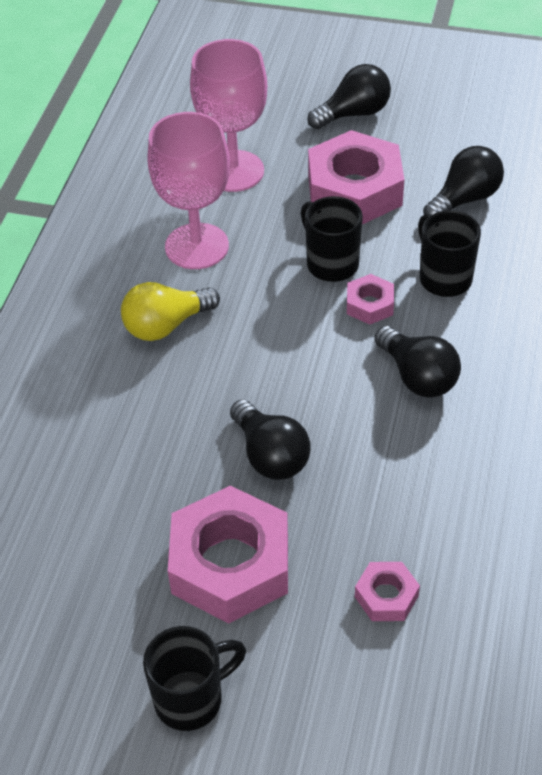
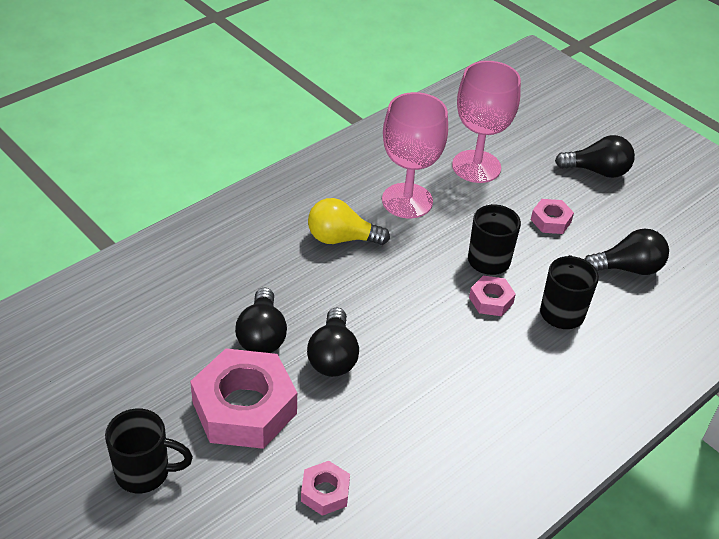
camera: 30 degrees right, 5 degrees down
(354, 190) = (550, 221): pink nut -> pink nut, size x0.47
(417, 376) = (481, 366): black light bulb -> black light bulb (262, 336)

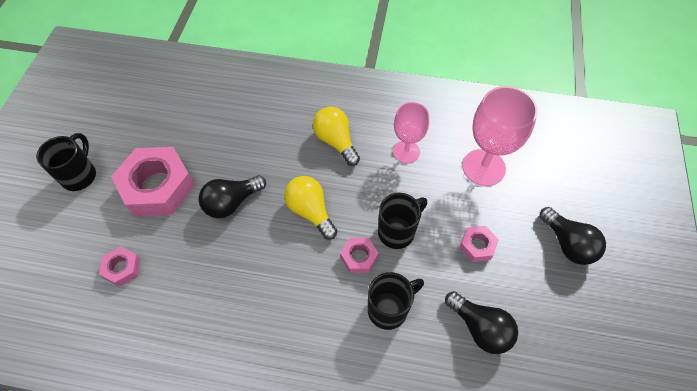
camera: 55 degrees right, 15 degrees up
(145, 472) = (80, 175): black mug -> black mug turned 135 degrees counterclockwise
(262, 336) = (219, 158): black light bulb -> none
(406, 304) = (310, 211): none -> yellow light bulb
(407, 201) = (406, 152): pink goblet -> pink goblet, size x0.64

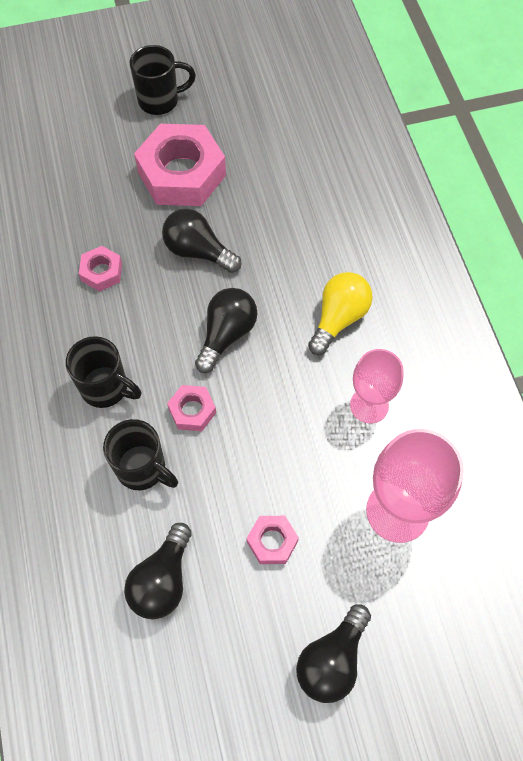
camera: 65 degrees right, 5 degrees up
(122, 268) = (77, 195): pink nut -> pink nut (102, 272)
(310, 211) = (227, 334): yellow light bulb -> black light bulb
(397, 231) = (246, 440): black mug -> black mug (106, 388)

